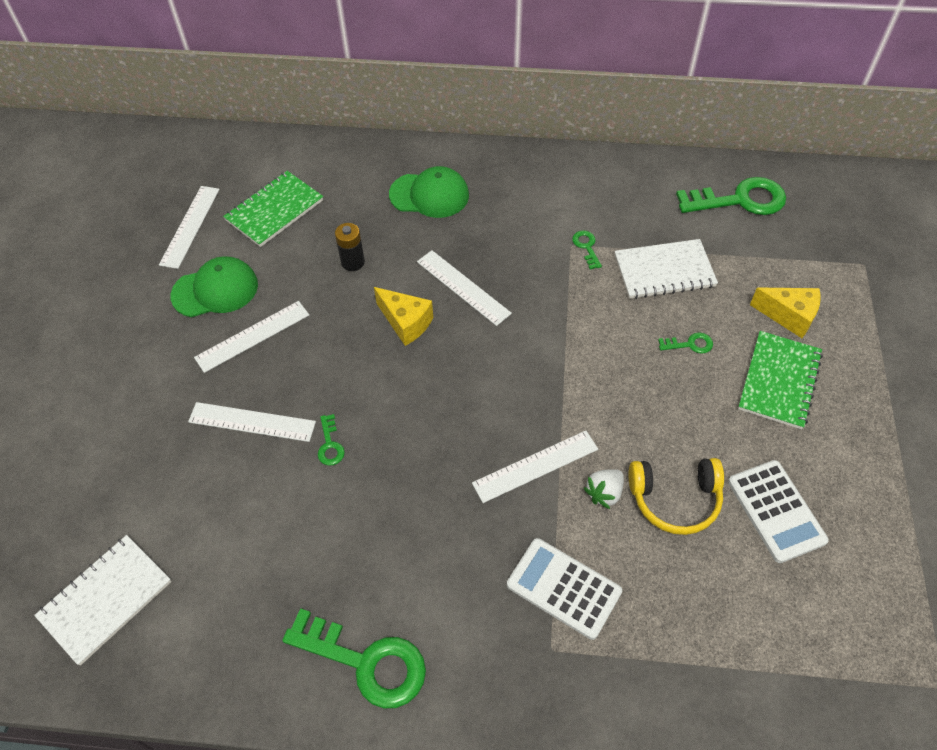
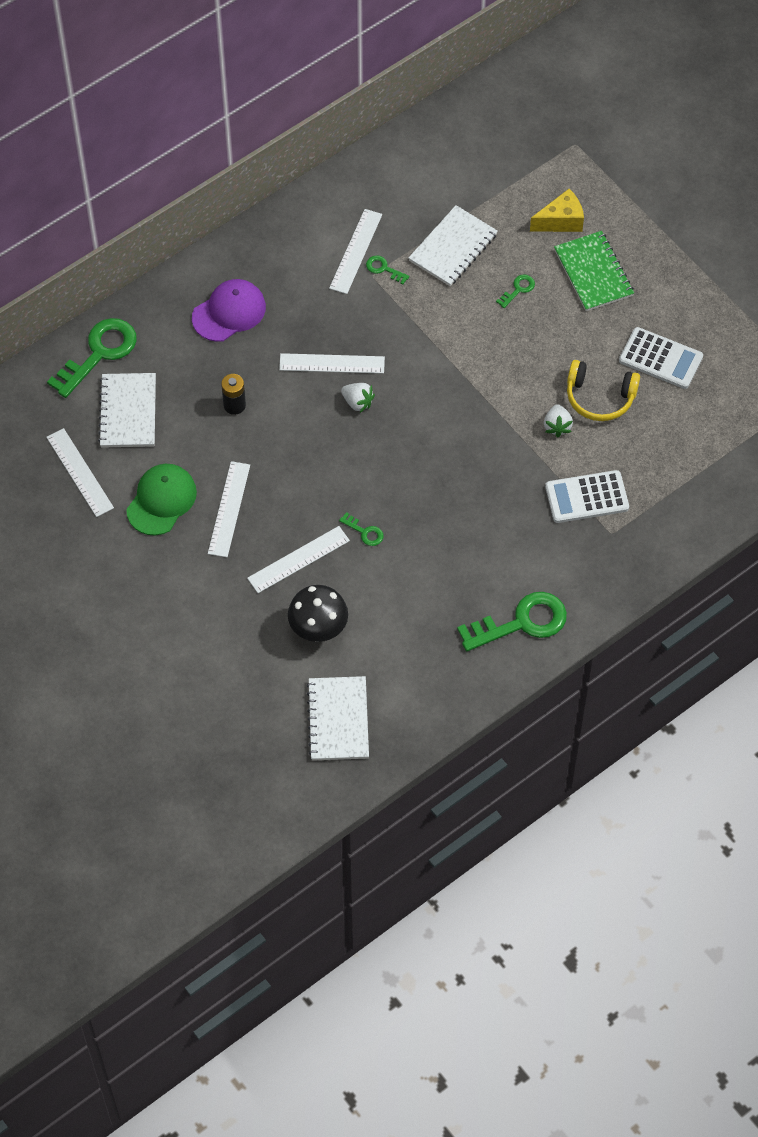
camera: 45 degrees left, 5 degrees up
(192, 498) = (318, 630): none -> black mushroom
(274, 210) = (128, 412): green notebook -> white notebook
(406, 323) = (321, 418): yellow cheese -> none
(429, 195) = (229, 312): green cap -> purple cap
(449, 332) = (357, 402): none -> white strawberry
(535, 466) = (502, 443): white ruler -> white ruler (355, 251)
(675, 499) = (599, 397): yellow headphones -> yellow headphones turned 60 degrees clockwise
(739, 200) = (451, 151): green key -> green key (99, 353)

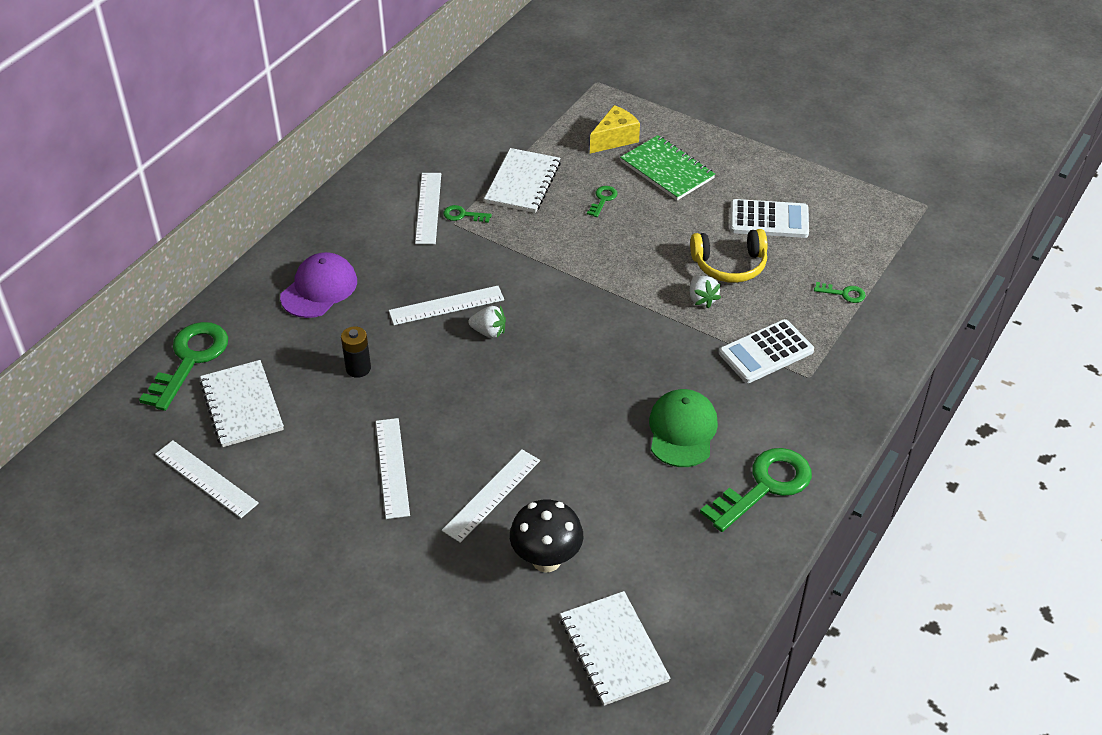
camera: 20 degrees left, 15 degrees down
(161, 500) = (311, 480): green cap -> green cap (682, 431)
(364, 532) = (552, 447): green key -> green key (843, 293)

